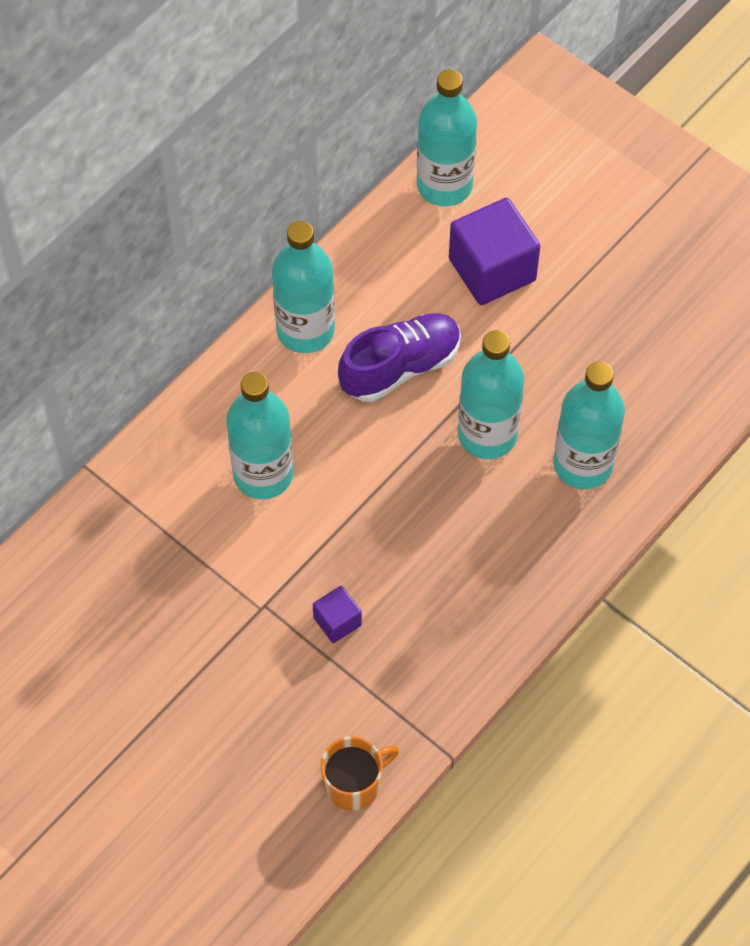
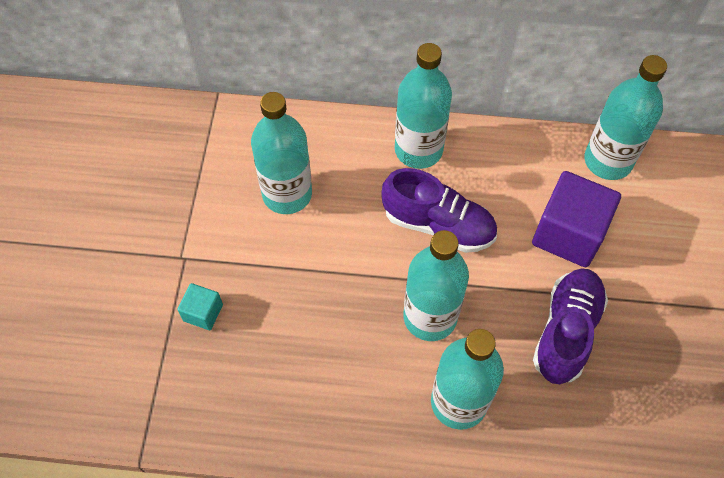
camera: 55 degrees right, 0 degrees up
(337, 621) = (203, 313): purple cube -> turquoise cube
(354, 783) = (76, 407): orange mug -> none
(582, 338) = (566, 331): none -> purple shoe

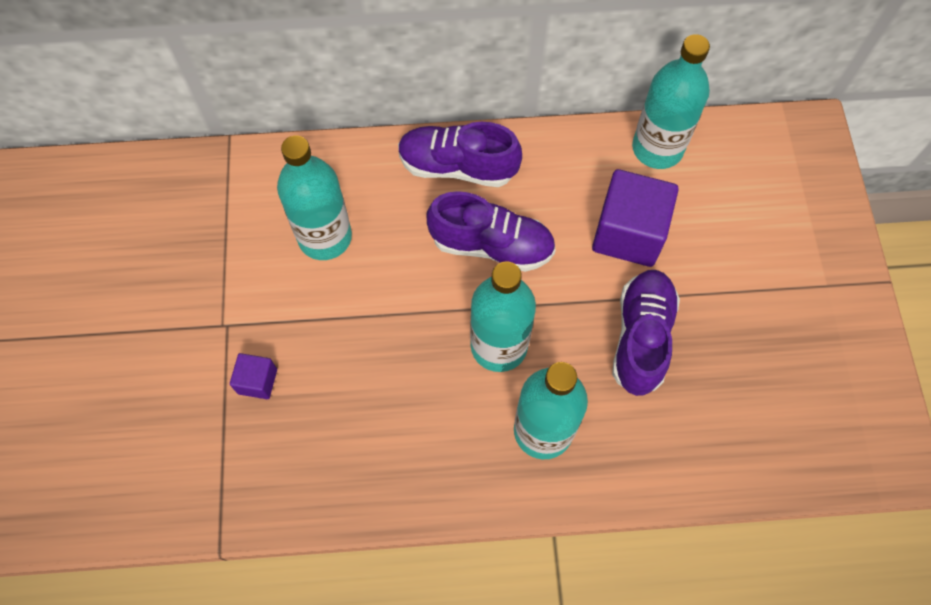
camera: 10 degrees left, 5 degrees up
(203, 313) = (257, 381): turquoise cube -> purple cube
(418, 150) = (457, 167): turquoise bottle -> purple shoe

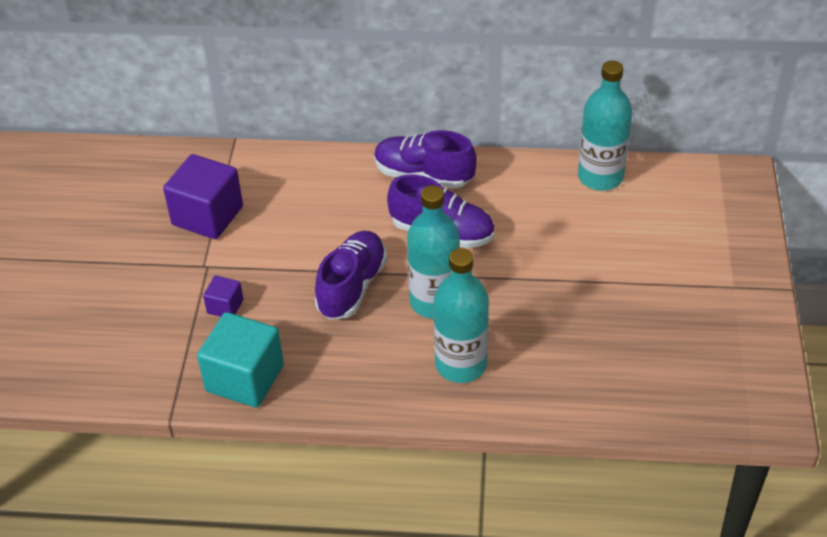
camera: 10 degrees right, 20 degrees down
(297, 482) = (245, 378): none -> turquoise cube
(325, 237) = (301, 214): turquoise bottle -> none
(628, 233) = (563, 234): purple cube -> purple cube (207, 215)
(641, 338) = (560, 308): purple shoe -> purple shoe (352, 286)

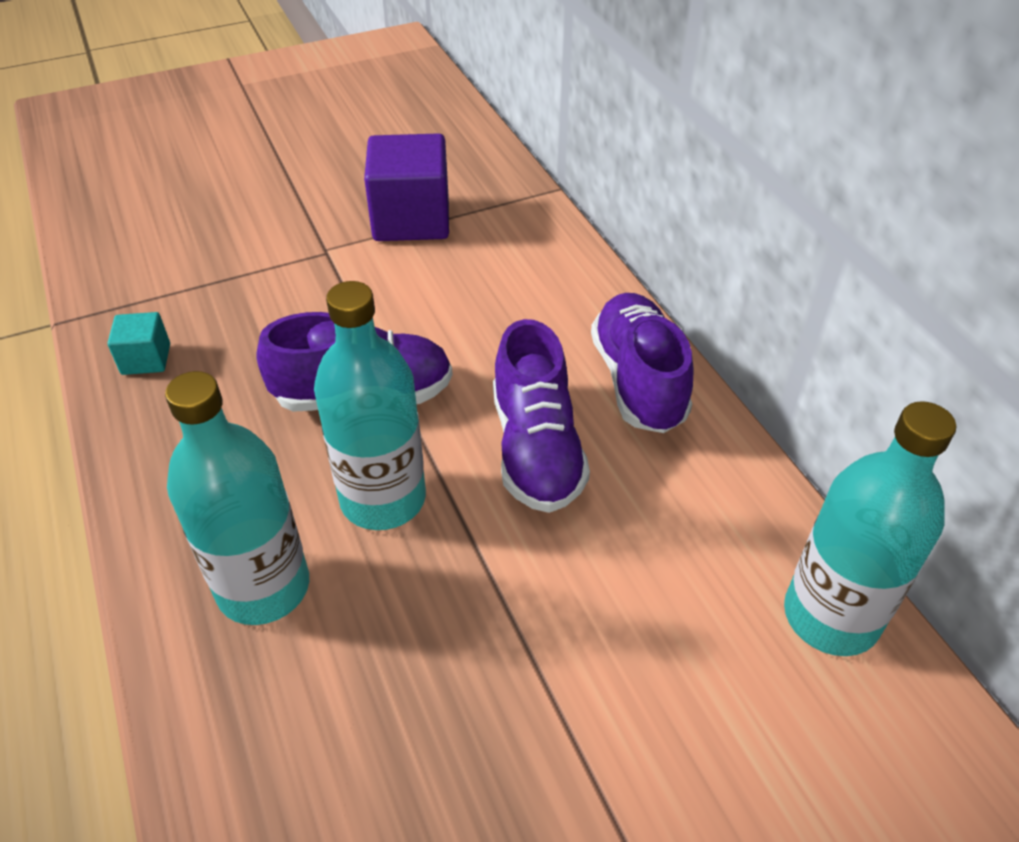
camera: 60 degrees right, 0 degrees up
(225, 306) = (265, 293): purple cube -> none
(245, 378) = (146, 359): turquoise cube -> turquoise cube, size x0.50

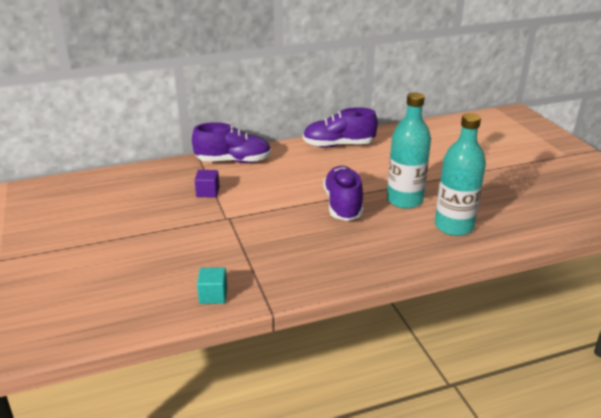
camera: 85 degrees left, 15 degrees down
(146, 359) = (311, 272): turquoise cube -> turquoise cube (213, 295)
(411, 219) = (208, 192): purple cube -> purple cube, size x0.50
(536, 449) = (376, 167): purple shoe -> purple shoe (233, 161)
(831, 616) = (443, 126): turquoise bottle -> none

